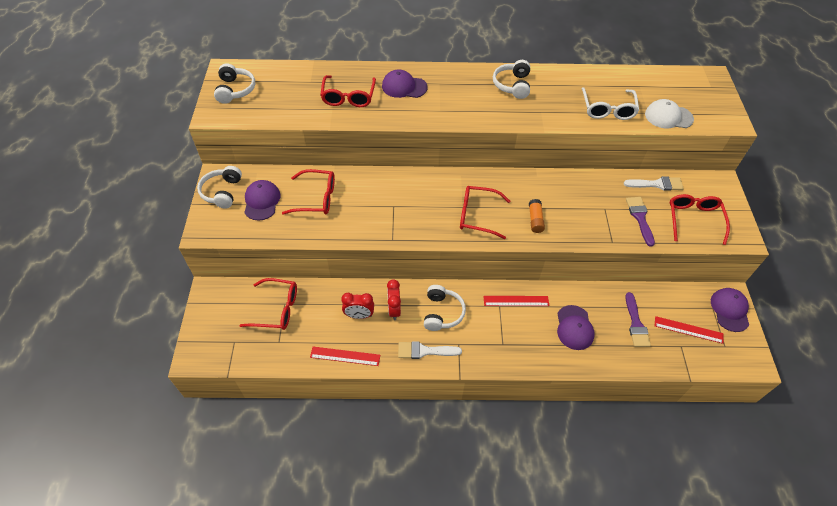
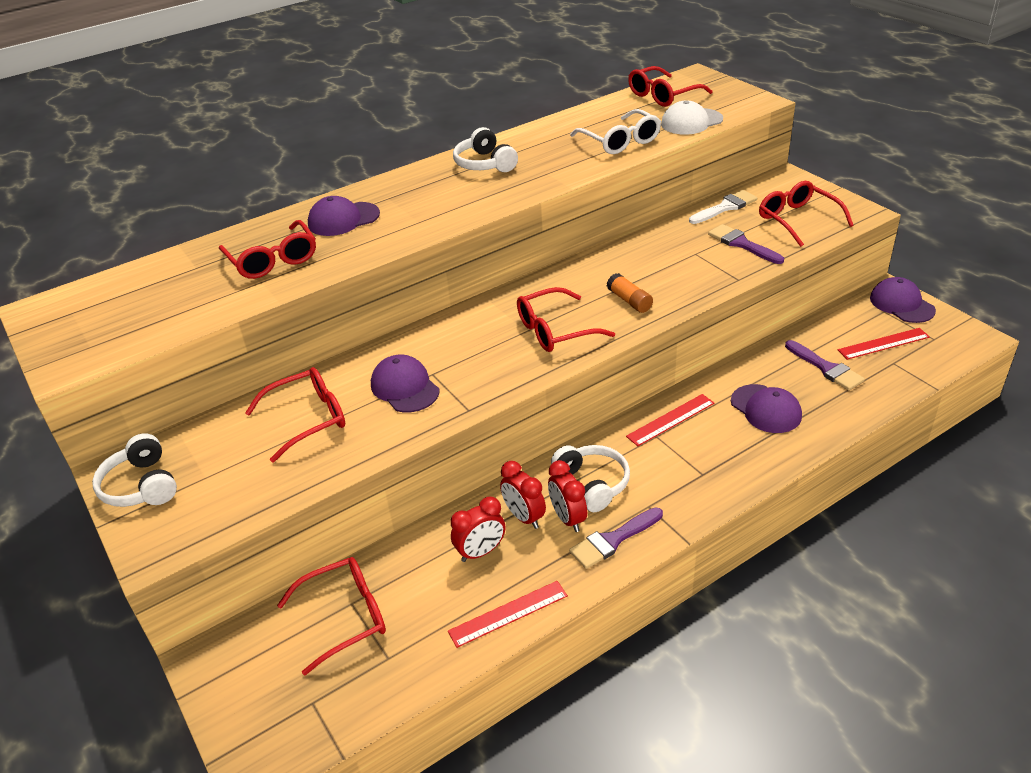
camera: 30 degrees left, 15 degrees down
(235, 90) = (77, 324): white headphones -> none
(262, 201) = (222, 464): purple cap -> purple cap (405, 387)
(413, 324) = (568, 518): none -> red clock
(424, 351) = (613, 540): white brush -> purple brush
(672, 84) = (663, 95): none -> red glasses

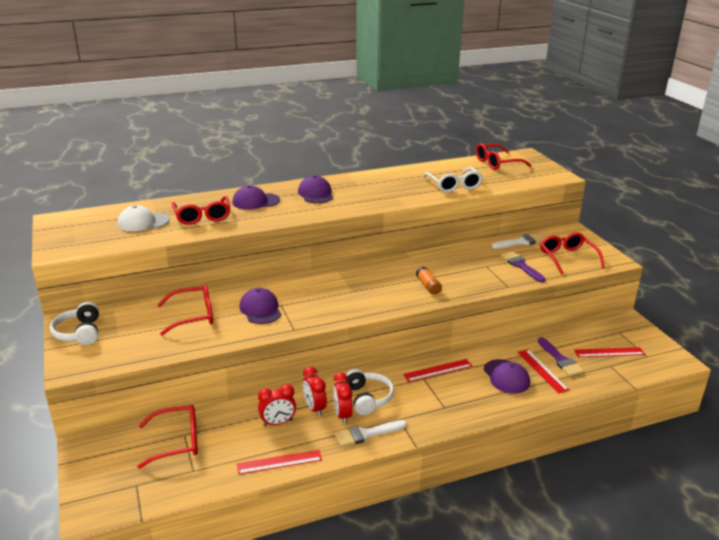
camera: 10 degrees right, 10 degrees down
(485, 164) = (359, 185): white headphones -> none
(555, 330) = (371, 294): red glasses -> none
(613, 540) = (366, 434): purple brush -> white brush
(691, 122) = (507, 181): white cap -> white cap (143, 222)
(809, 389) = (542, 370): none -> red ruler
(901, 304) = (634, 330): purple cap -> purple cap (316, 194)

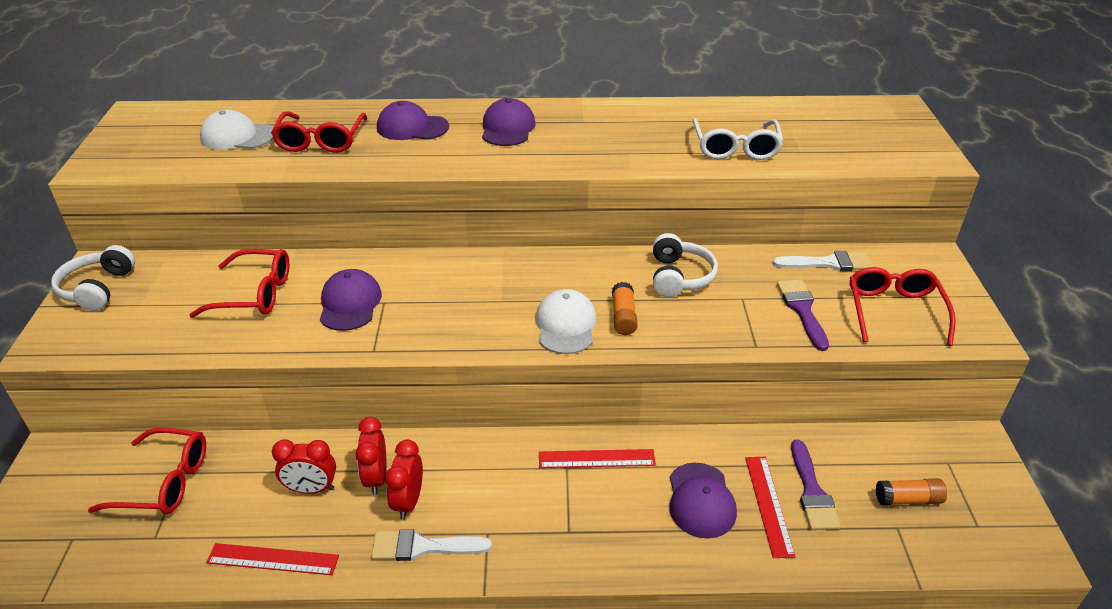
camera: 20 degrees right, 10 degrees up
(368, 398) = (462, 481): white headphones -> white headphones (679, 277)
(399, 296) = (566, 325): none -> white cap
(497, 163) = (837, 116): red glasses -> none
(609, 352) = (908, 499): red ruler -> orange glue stick

